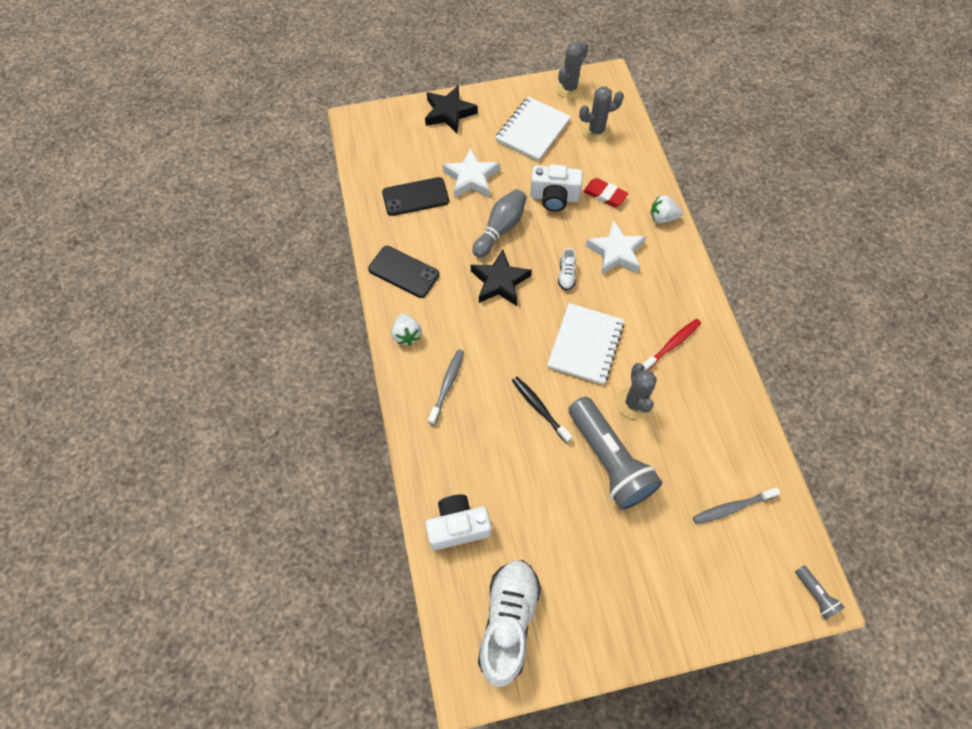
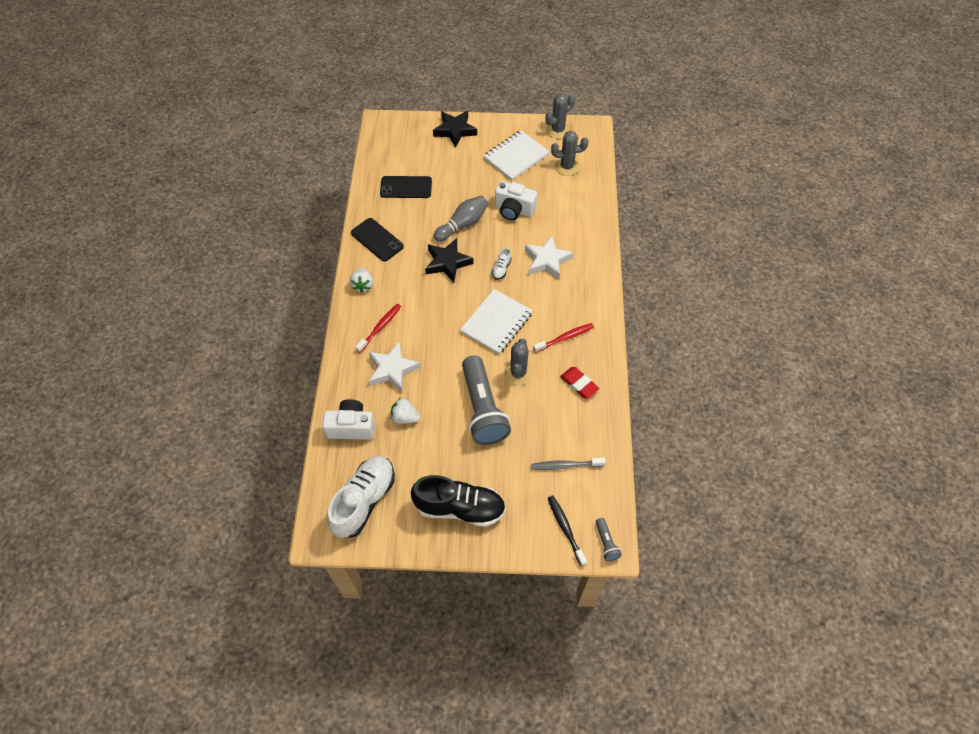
camera: 15 degrees right, 5 degrees down
(447, 385) = (380, 327): grey toothbrush -> red toothbrush
(471, 178) = (454, 182): white star -> white star (392, 369)
(539, 408) = (443, 360): black toothbrush -> black toothbrush (565, 529)
(605, 195) = (555, 216): red eraser -> red eraser (579, 384)
(628, 598) = (460, 508): none -> black shoe
(662, 217) = (595, 243): white strawberry -> white strawberry (405, 417)

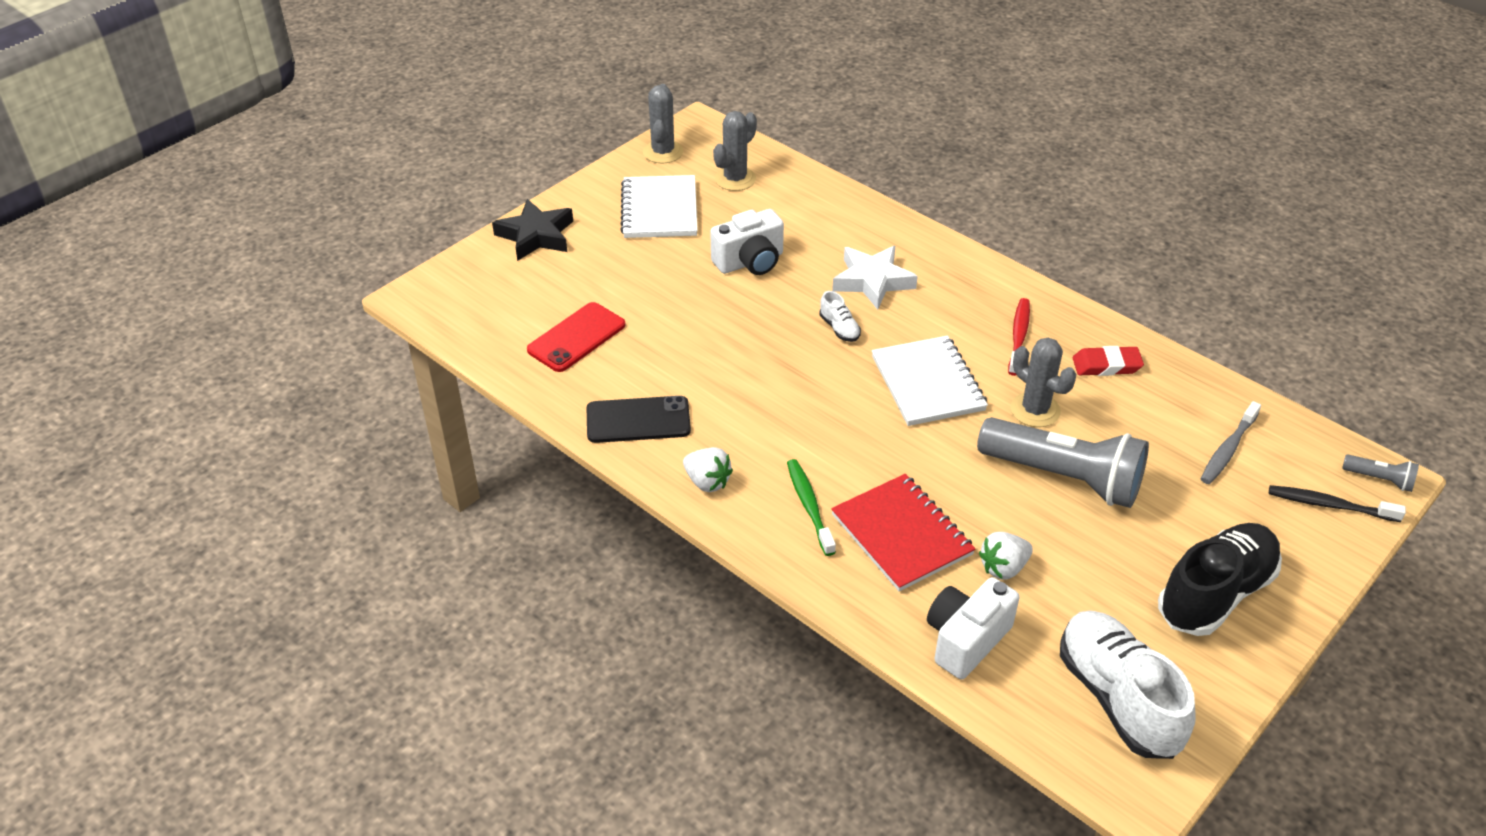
camera: 50 degrees left, 15 degrees down
(380, 327) = (809, 506): red toothbrush -> green toothbrush
(392, 369) = (902, 534): white star -> red notebook
(406, 187) = (576, 338): black phone -> red phone
(447, 263) = (768, 372): black star -> none
(462, 224) = (716, 321): grey bowling pin -> none

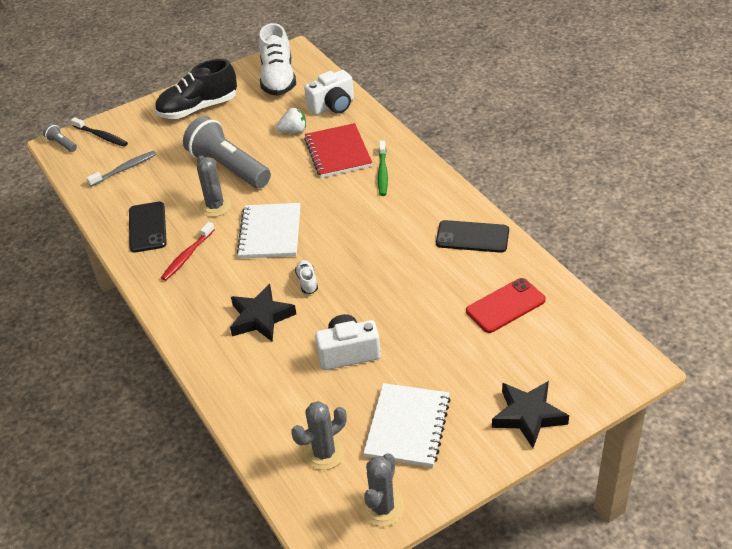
camera: 160 degrees left, 0 degrees up
(707, 482) = (438, 194): white strawberry -> none
(872, 281) = (261, 317): white star -> black star
(1106, 365) = (147, 227): red eraser -> black phone

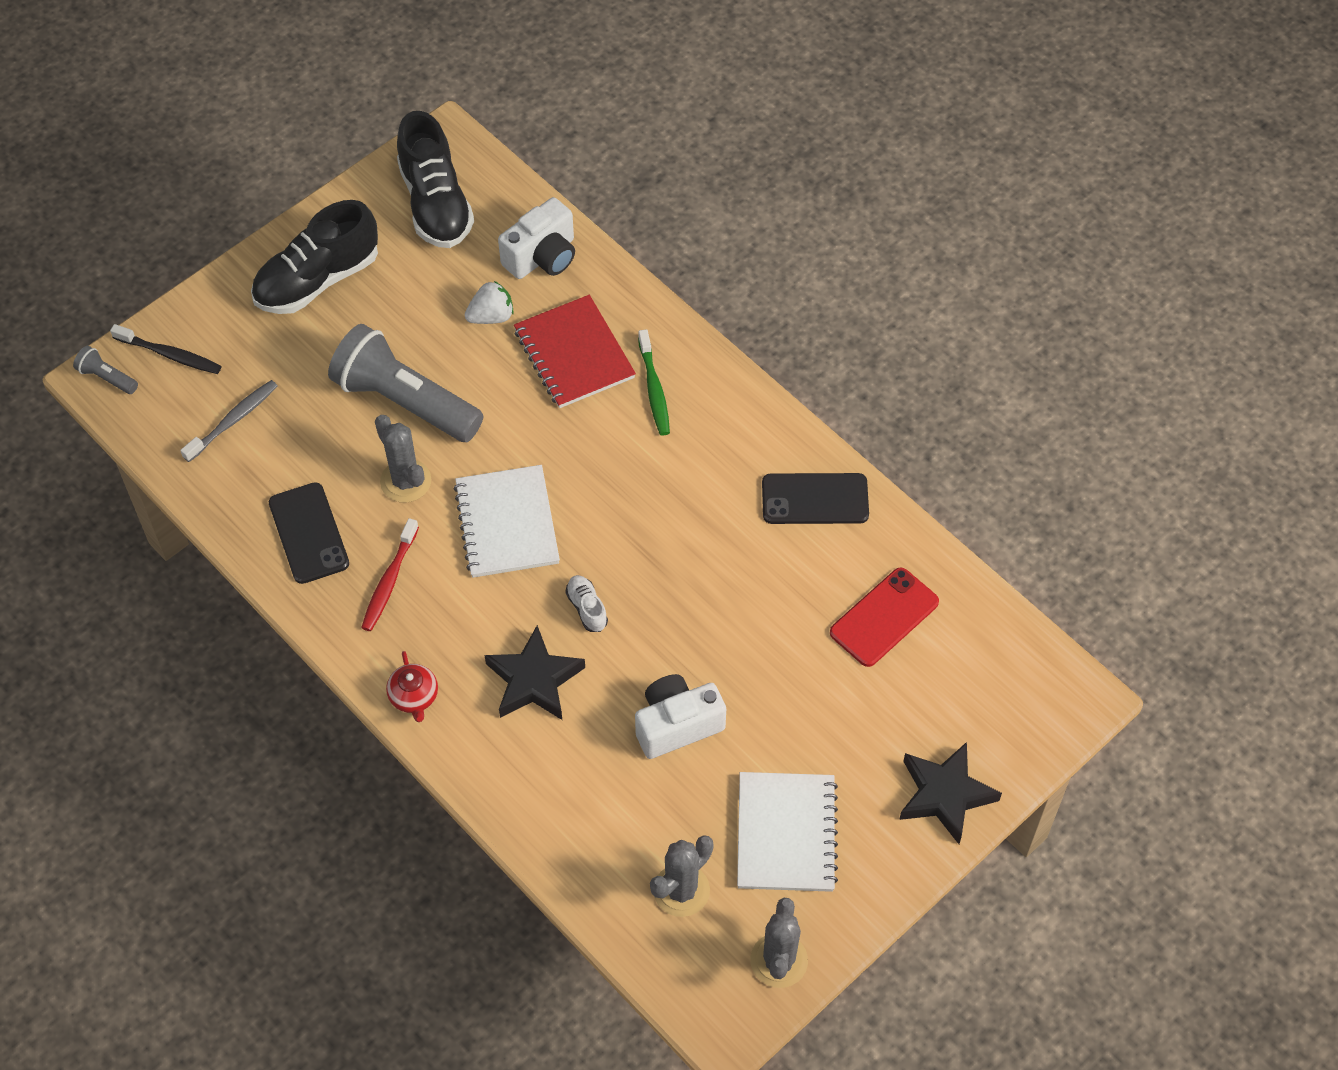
camera: 15 degrees left, 15 degrees up
(181, 319) = (414, 696): none -> red teapot
(278, 79) = (436, 204): white shoe -> black shoe

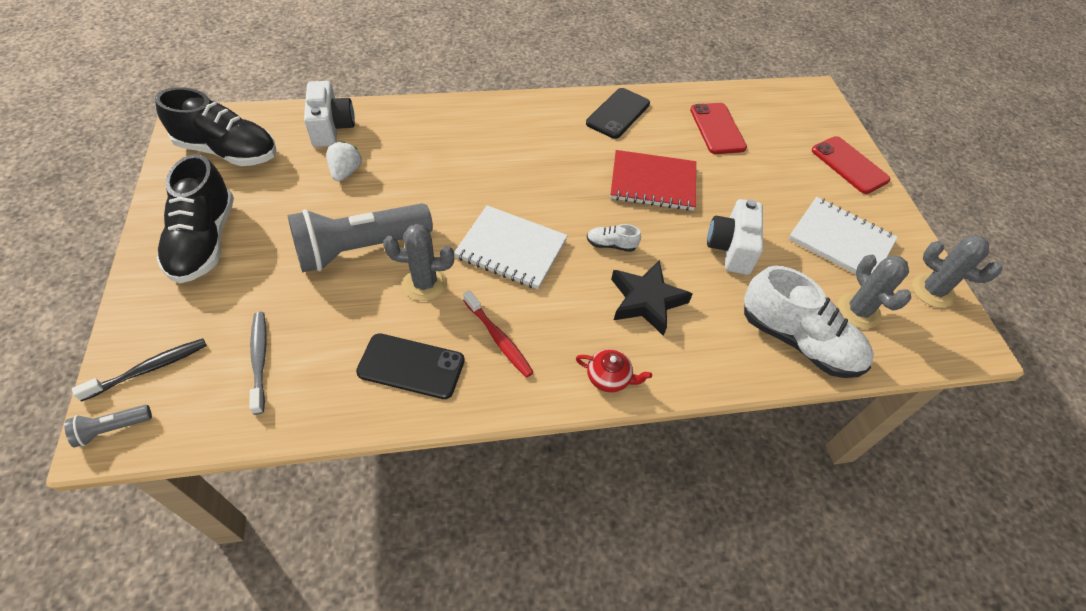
camera: 60 degrees left, 5 degrees down
(574, 354) = (417, 152): red notebook -> red notebook (653, 183)
(589, 845) = (798, 341): none -> white shoe
(654, 389) = (480, 133): green toothbrush -> none
(945, 795) = (849, 165): black star -> red phone

